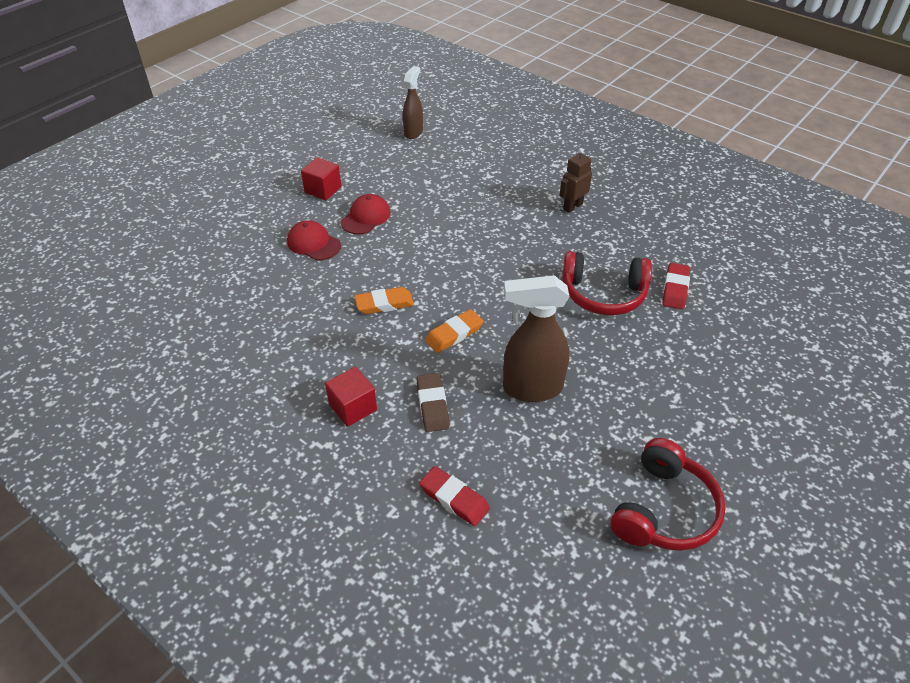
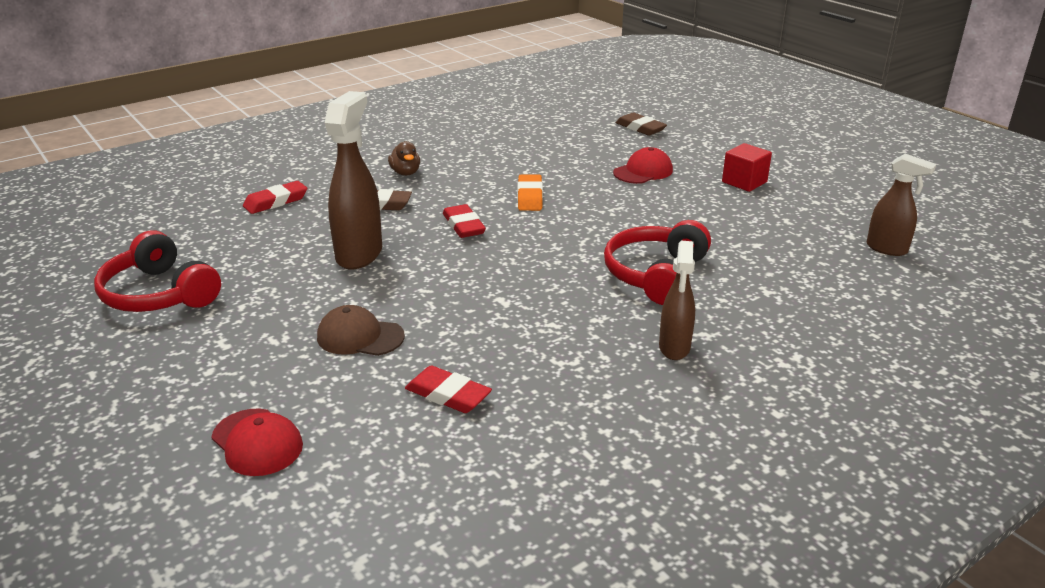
camera: 105 degrees right, 15 degrees down
(207, 255) = (640, 128): none -> brown eraser
(353, 407) = (405, 173): red cube -> brown duck
(366, 217) = (684, 200): red cap -> red cap (257, 442)
(454, 334) = (463, 225): orange eraser -> red eraser
(572, 206) = (674, 348): brown robot -> brown spray bottle
(603, 294) = (471, 330): red headphones -> red headphones (656, 275)
(644, 349) = (360, 337): none -> brown cap

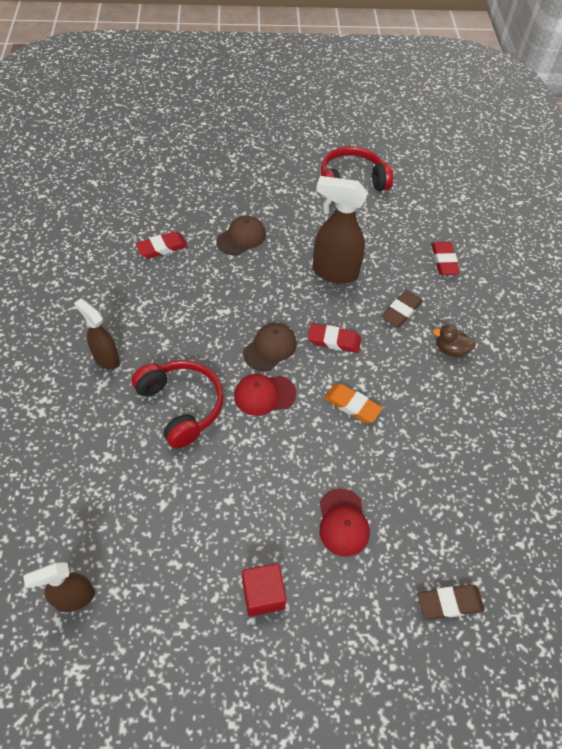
camera: 120 degrees right, 25 degrees up
(257, 442) = (190, 178): red cap -> red cap (264, 395)
(359, 254) = (334, 272): brown spray bottle -> brown spray bottle turned 150 degrees clockwise
(518, 254) = (270, 348): none -> brown cap

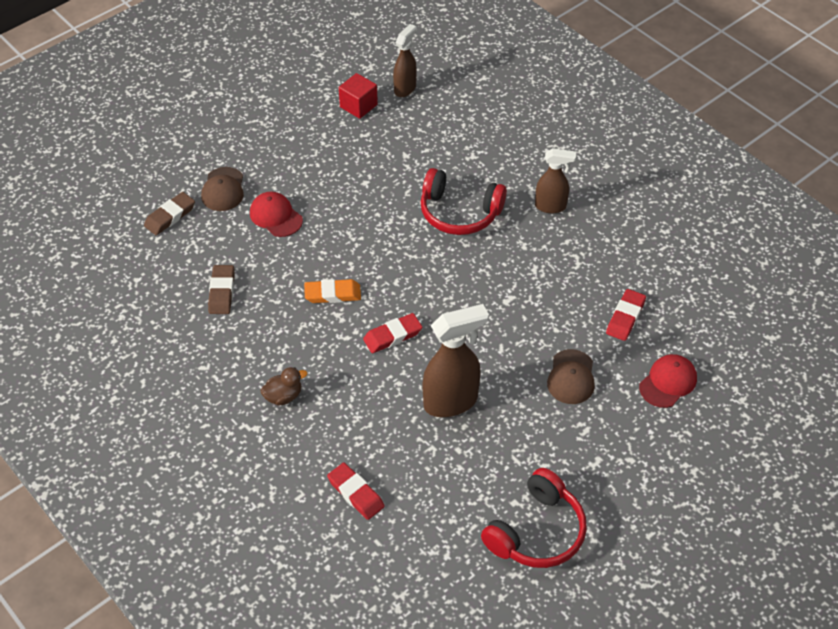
camera: 145 degrees right, 5 degrees down
(263, 594) = (295, 152): red cube -> red cube (358, 106)
(264, 395) = (407, 258): red cap -> red cap (668, 382)
(270, 348) = (439, 295): brown cap -> brown cap (223, 189)
(401, 311) = (356, 405): brown eraser -> brown eraser (222, 292)

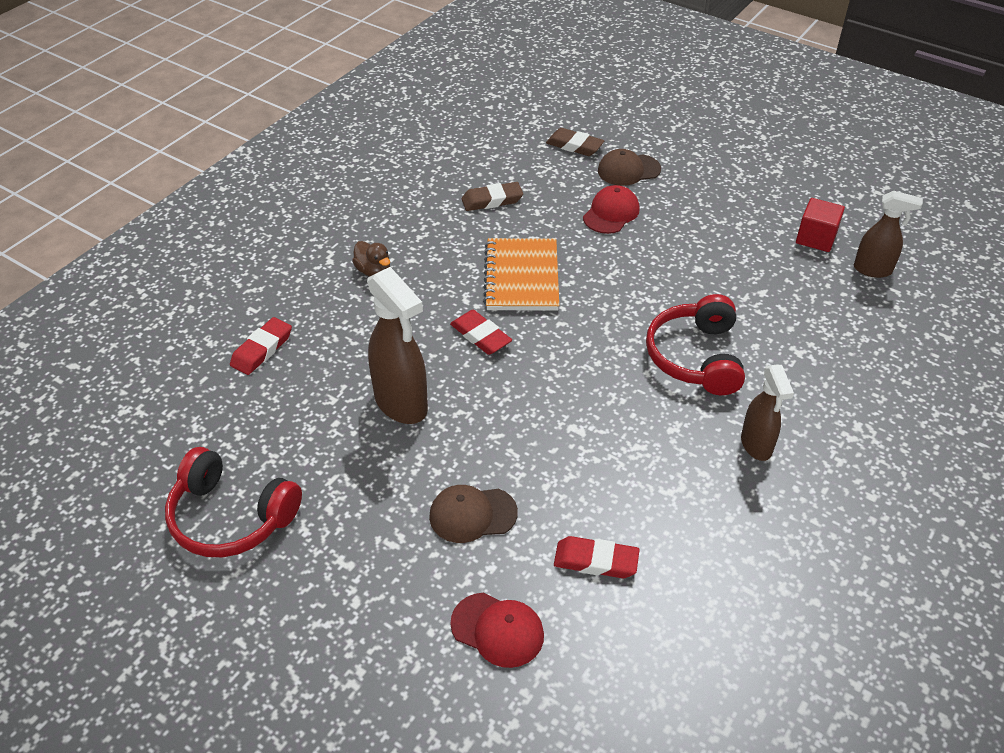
camera: 75 degrees right, 5 degrees down
(332, 294) = (521, 277): orange eraser -> orange notebook

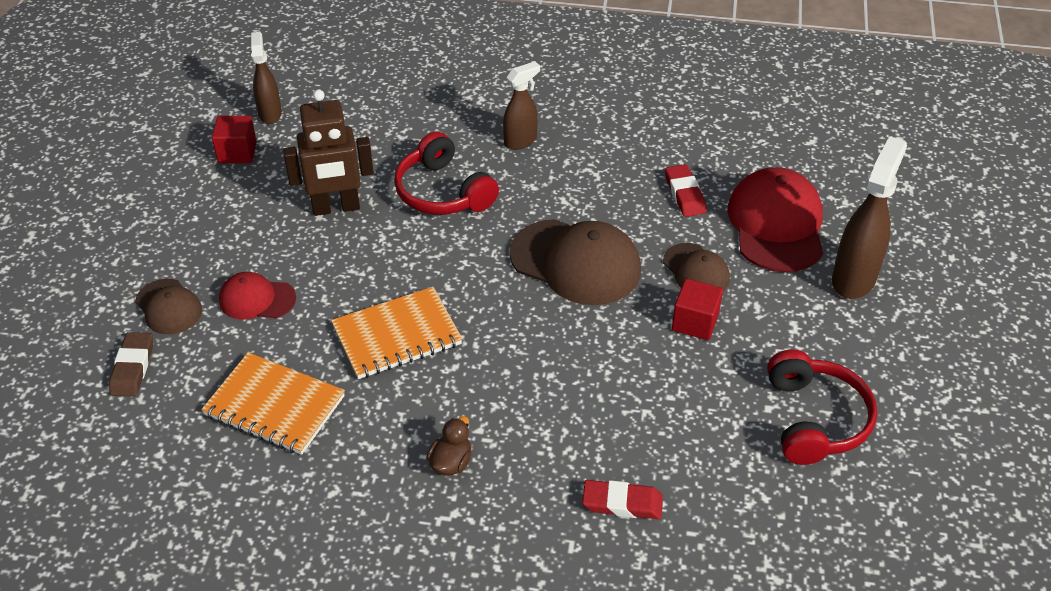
camera: 115 degrees left, 0 degrees up
(401, 404) = (618, 359): brown spray bottle -> brown spray bottle (854, 278)
(405, 480) = (695, 322): none -> red cube
(480, 336) = (498, 336): red eraser -> none
(492, 200) = (274, 406): brown eraser -> orange notebook
(497, 630) = (776, 225): red cap -> red cap, size x1.81
(540, 421) = (576, 262): none -> brown cap
(695, 357) = (443, 192): red headphones -> red headphones turned 75 degrees clockwise
(705, 281) = (336, 208): none -> brown robot

